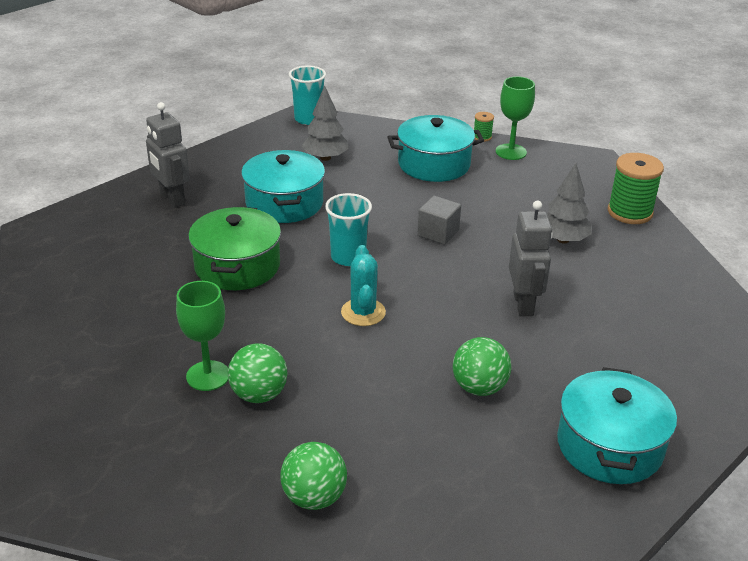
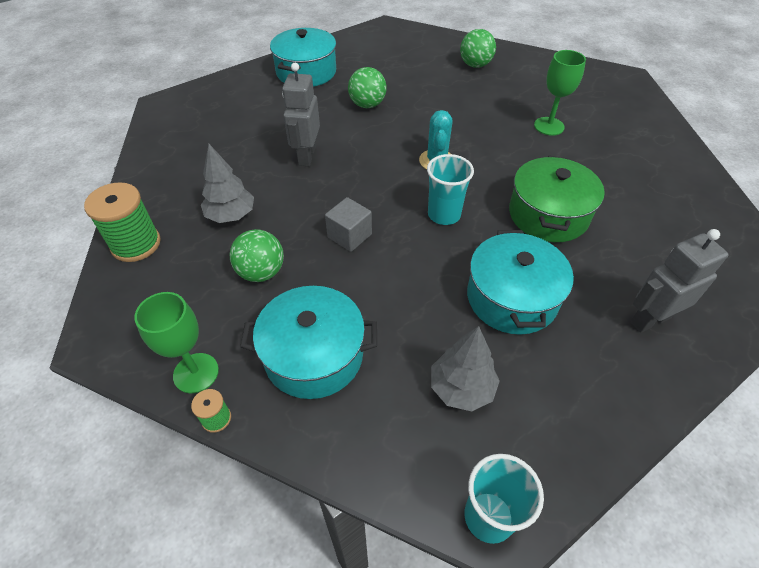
camera: 170 degrees left, 15 degrees up
(172, 199) = (649, 319): grey robot -> grey robot turned 90 degrees counterclockwise
(259, 394) = (512, 112): green ball -> green ball (261, 272)

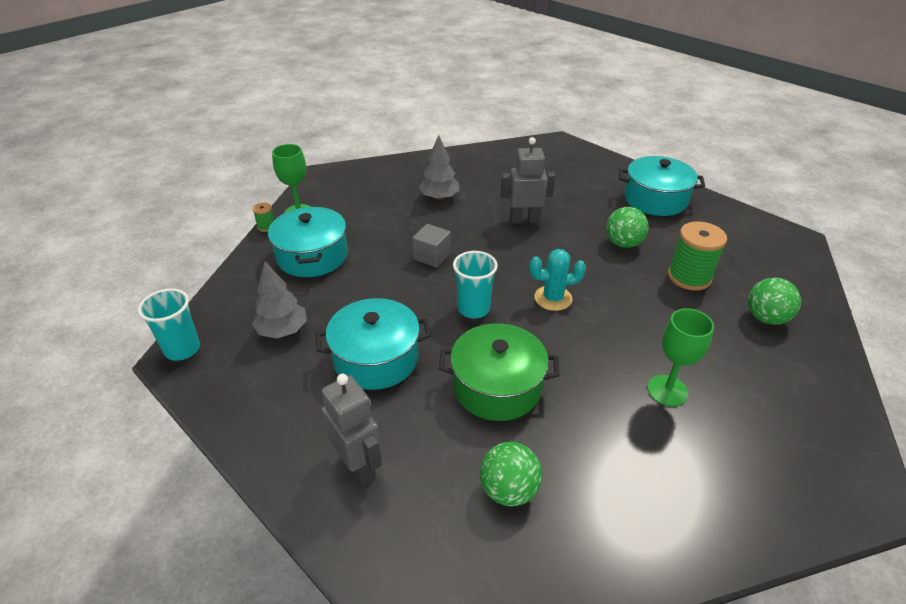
camera: 80 degrees right, 10 degrees down
(136, 244) = (402, 168): green spool -> green spool (689, 277)
(261, 272) = (385, 221): green ball -> green ball (509, 490)

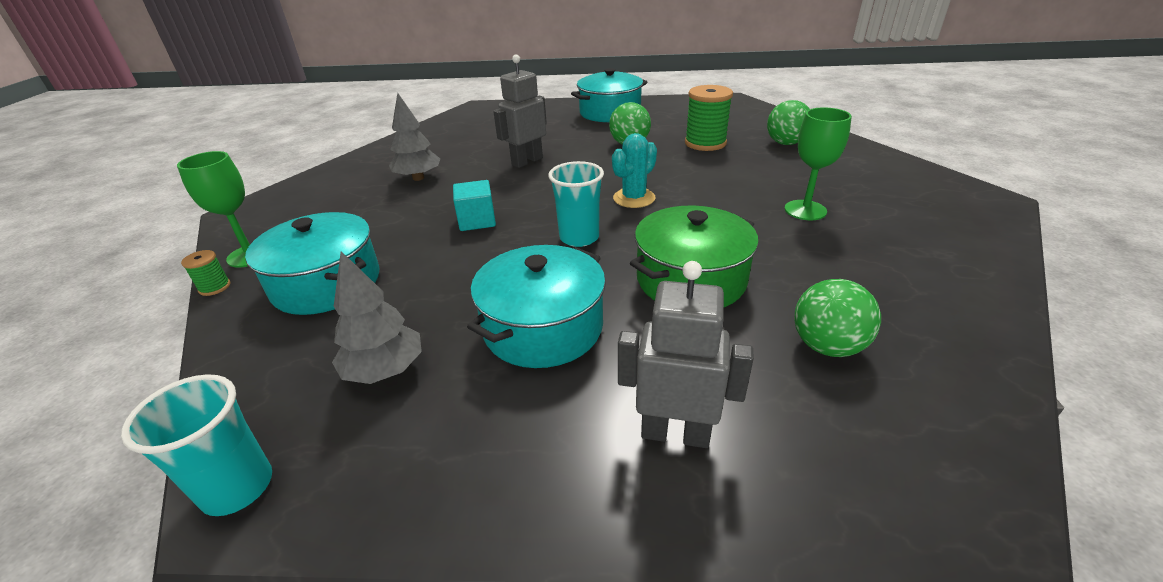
camera: 40 degrees left, 5 degrees down
(432, 256) = (477, 221): grey cube -> turquoise cube

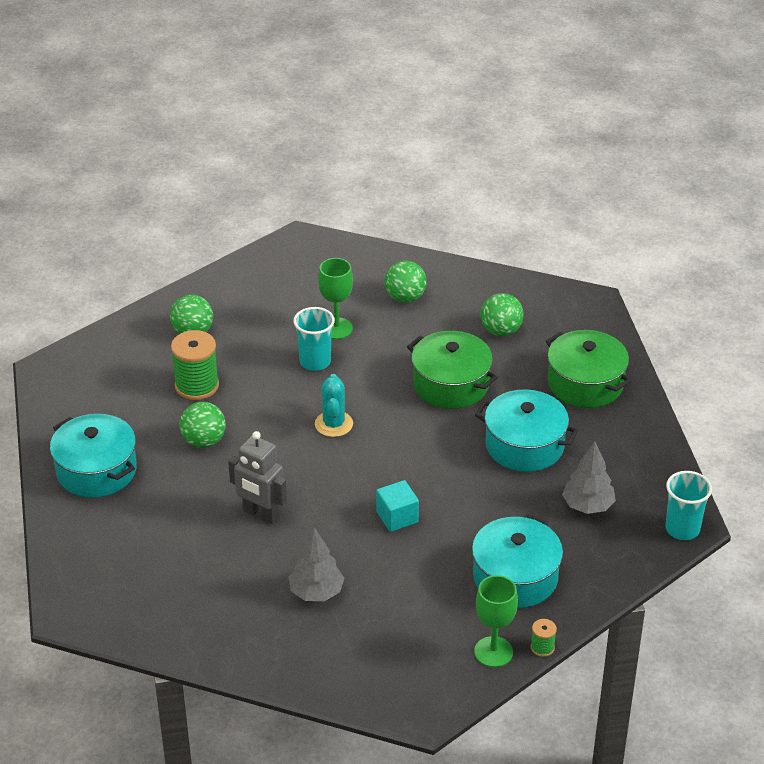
camera: 105 degrees left, 5 degrees up
(579, 238) = (410, 447): turquoise cup -> turquoise cup (315, 362)
(634, 198) = (334, 424): turquoise cactus -> turquoise cactus turned 60 degrees clockwise
(675, 433) = (585, 383): grey robot -> green pot
(890, 263) = (405, 298): none -> green ball

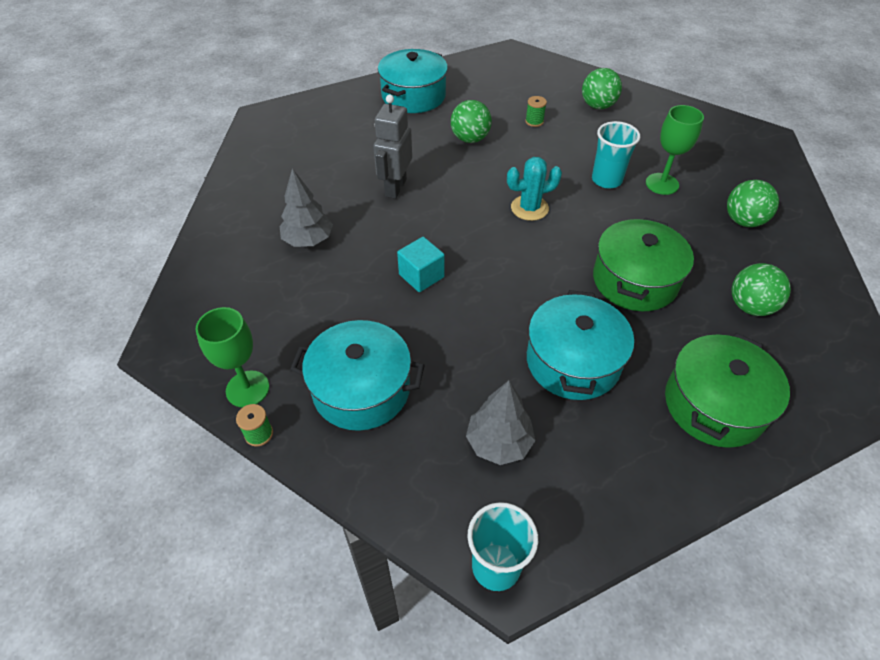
camera: 75 degrees right, 10 degrees up
(197, 386) = (534, 121): green spool -> green spool, size x0.48

